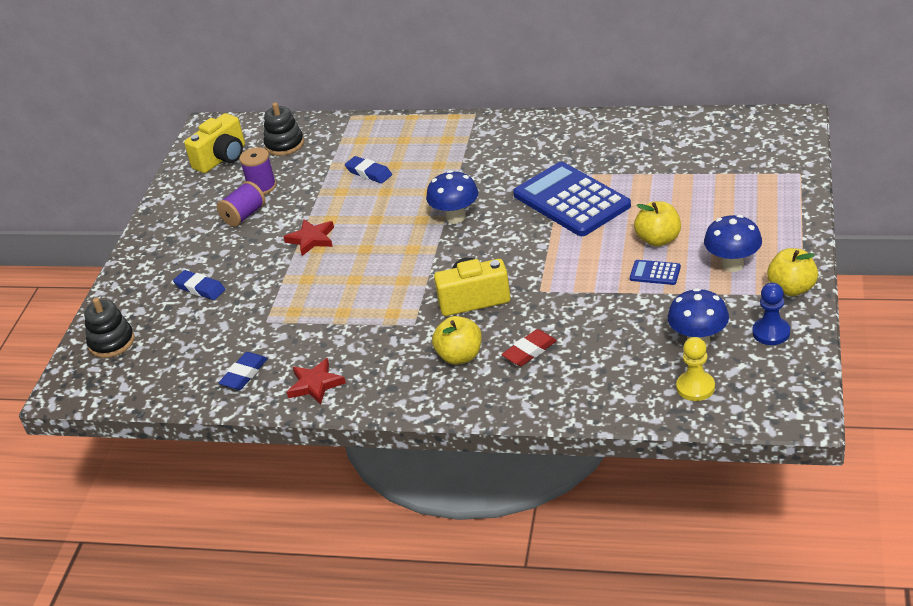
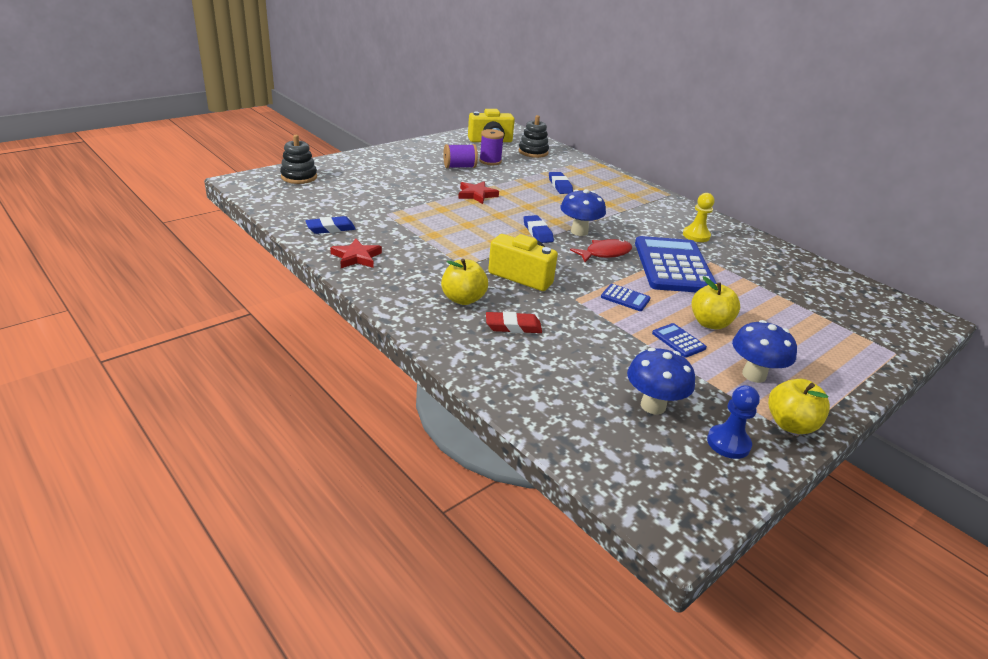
camera: 30 degrees right, 5 degrees down
(200, 288) = (381, 181): blue eraser -> blue eraser (537, 232)
(505, 226) = (605, 253): none -> red fish
(574, 261) = (625, 298): none -> blue calculator
(695, 387) = (604, 436): yellow pawn -> yellow pawn (696, 235)

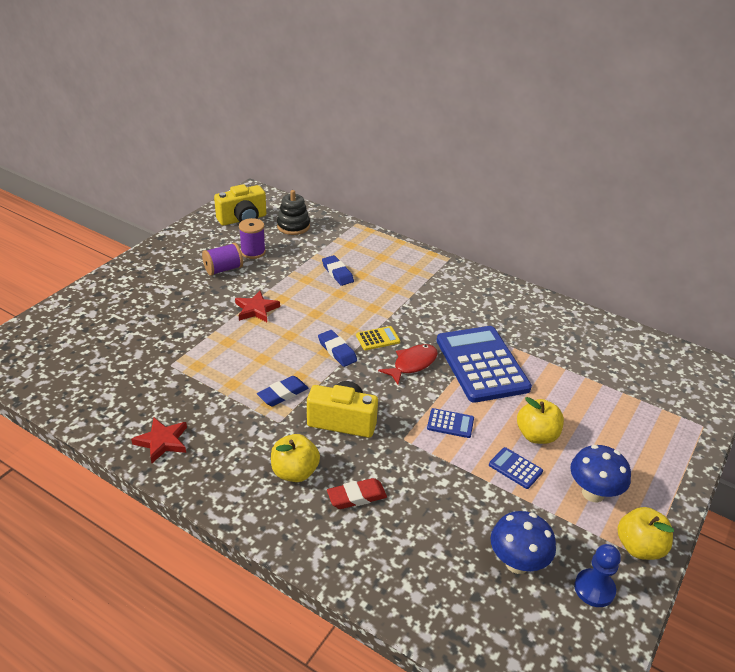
camera: 15 degrees left, 5 degrees up
(299, 177) = (50, 331): black stacking toy -> none
(330, 228) = (118, 405): blue eraser -> blue eraser (283, 394)
(579, 232) = (378, 339): blue mushroom -> yellow calculator
(696, 235) = (490, 314): yellow pawn -> none

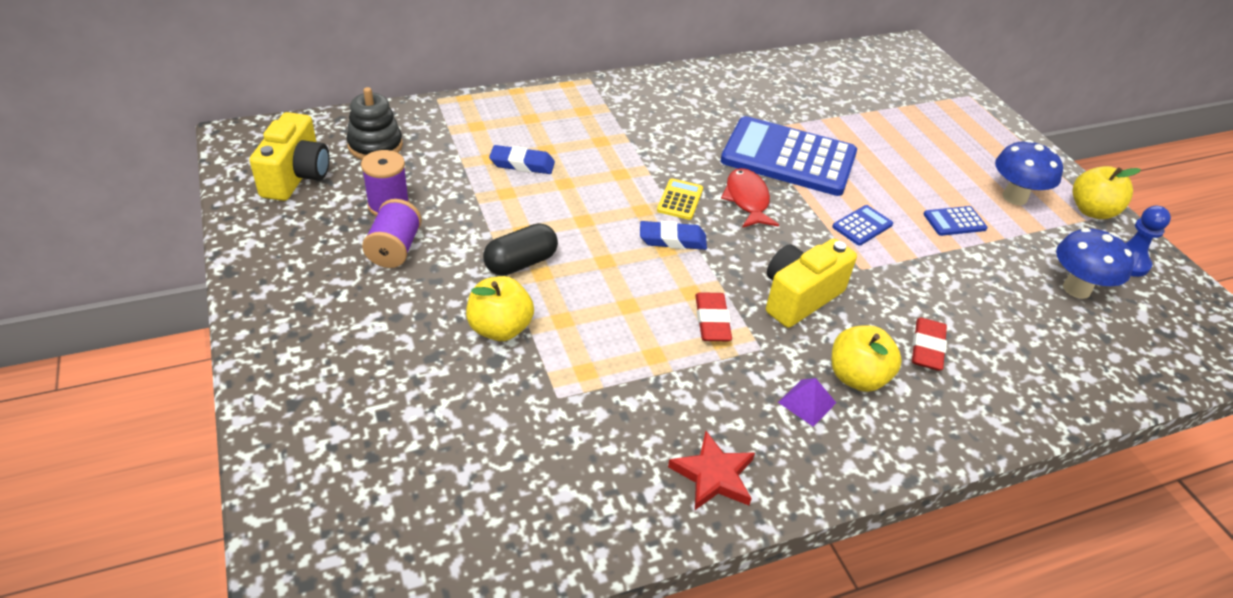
camera: 55 degrees left, 5 degrees up
(252, 458) = (807, 402): none -> purple pyramid
(256, 309) = (521, 263): red star -> black capsule
(283, 394) = (712, 321): blue eraser -> red eraser
(536, 435) = (919, 184): yellow apple -> yellow apple (500, 329)

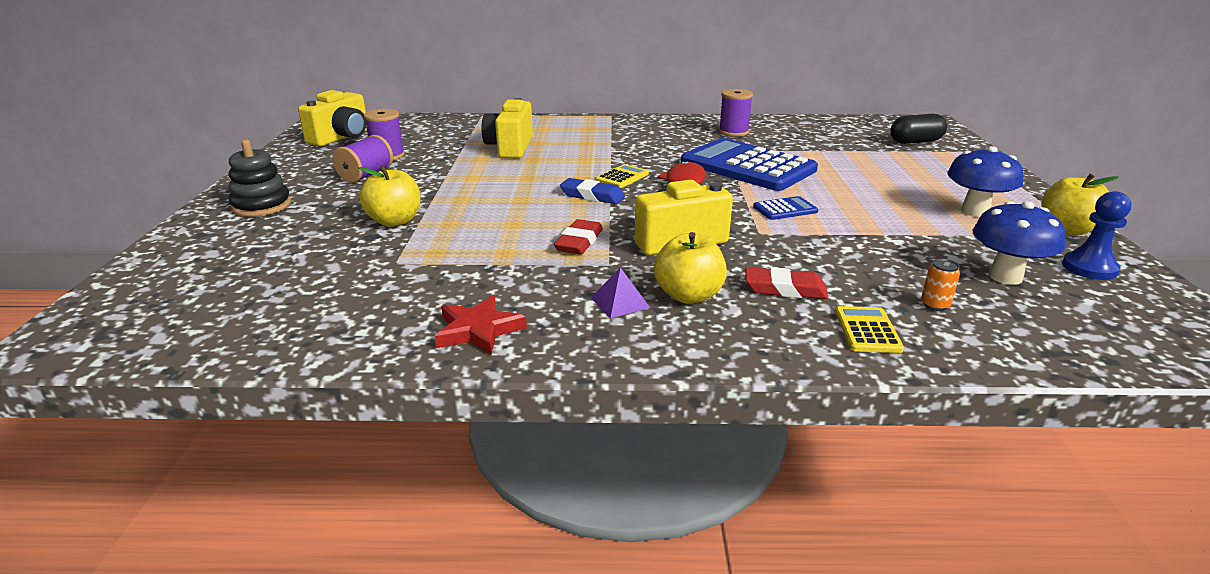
camera: 25 degrees right, 15 degrees down
(375, 145) = (412, 130): black stacking toy -> black stacking toy (261, 206)
(521, 263) = (451, 192): black capsule -> black capsule (915, 142)
(522, 164) = (510, 148): blue eraser -> yellow camera
(738, 94) = (733, 132): none -> purple spool
(927, 348) = (785, 289): red eraser -> red eraser turned 60 degrees clockwise
(954, 221) = (890, 218): blue calculator -> none
(1014, 386) = (867, 330): none -> yellow calculator
(1045, 340) = (935, 305): none -> orange can

